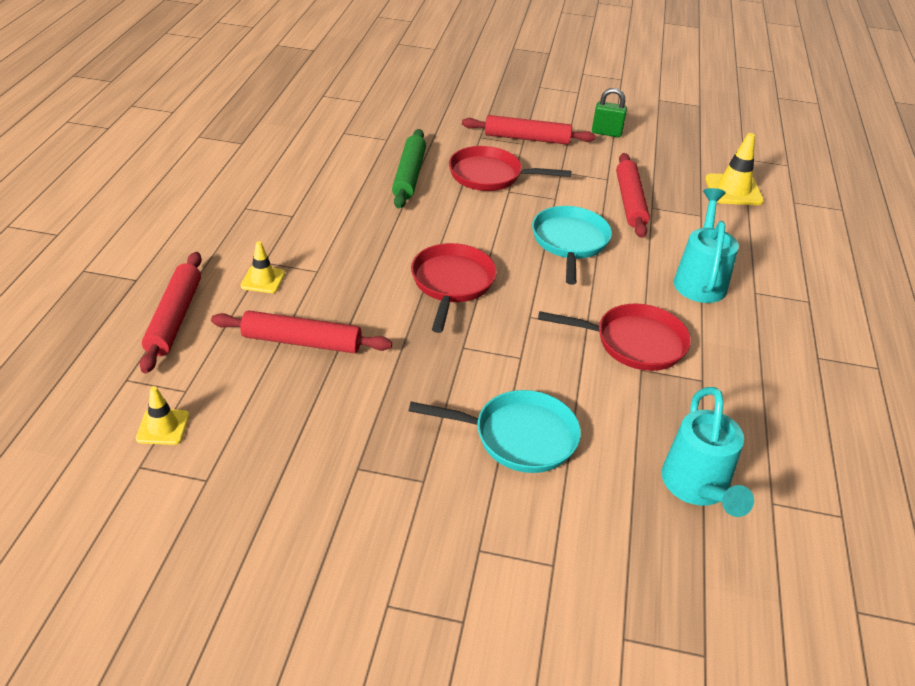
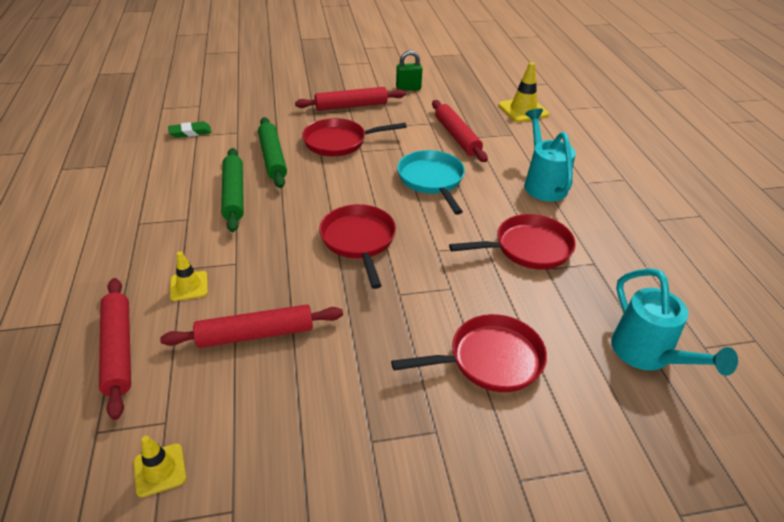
camera: 20 degrees left, 0 degrees up
(339, 128) = (190, 132): none -> green eraser
(350, 203) = (234, 194): none -> green rolling pin
(518, 437) = (489, 360): turquoise pan -> red pan

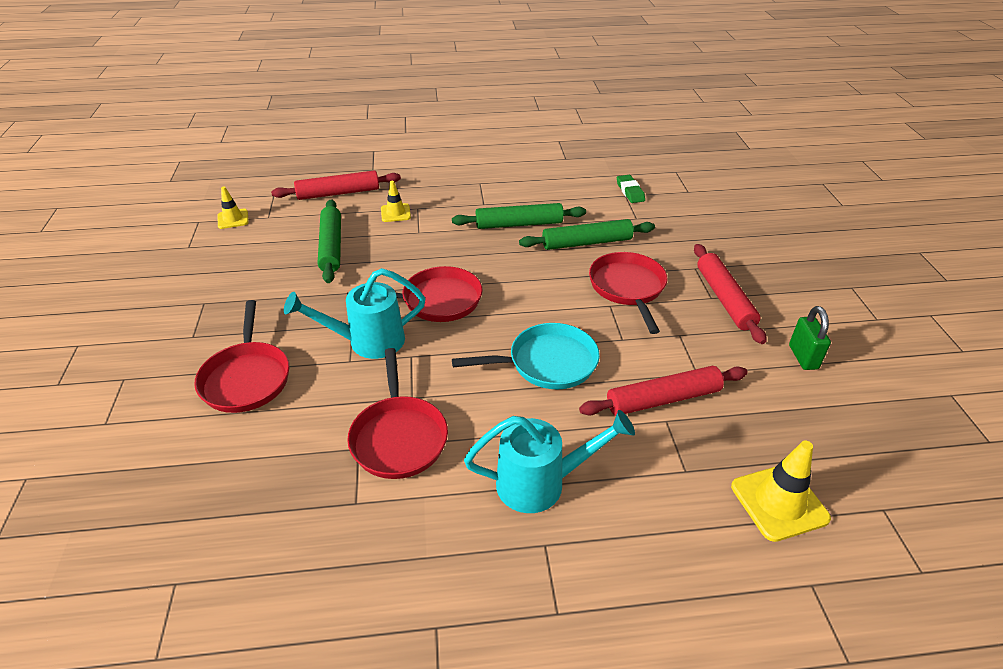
camera: 95 degrees right, 0 degrees up
(255, 334) = (331, 246): red rolling pin -> green rolling pin
(647, 355) = (193, 513): turquoise watering can -> turquoise watering can (368, 341)

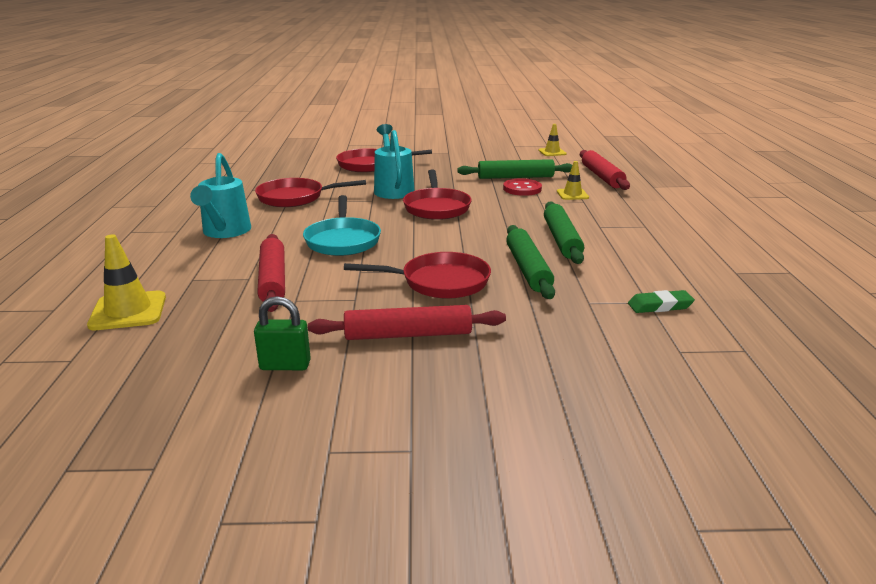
camera: 95 degrees right, 15 degrees down
(375, 243) = (522, 189): none -> red button

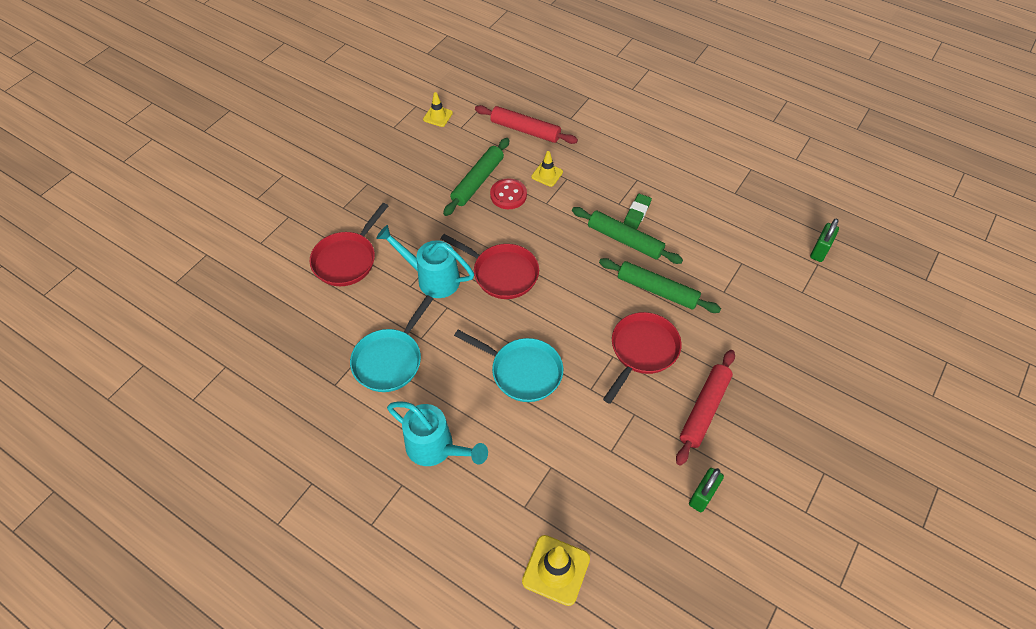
camera: 55 degrees left, 30 degrees up
(273, 280) = (566, 451): red rolling pin -> none
(295, 198) = (390, 360): red pan -> turquoise pan
(660, 306) = (750, 261): green eraser -> green eraser (637, 213)
(767, 345) = (819, 251): none -> green padlock

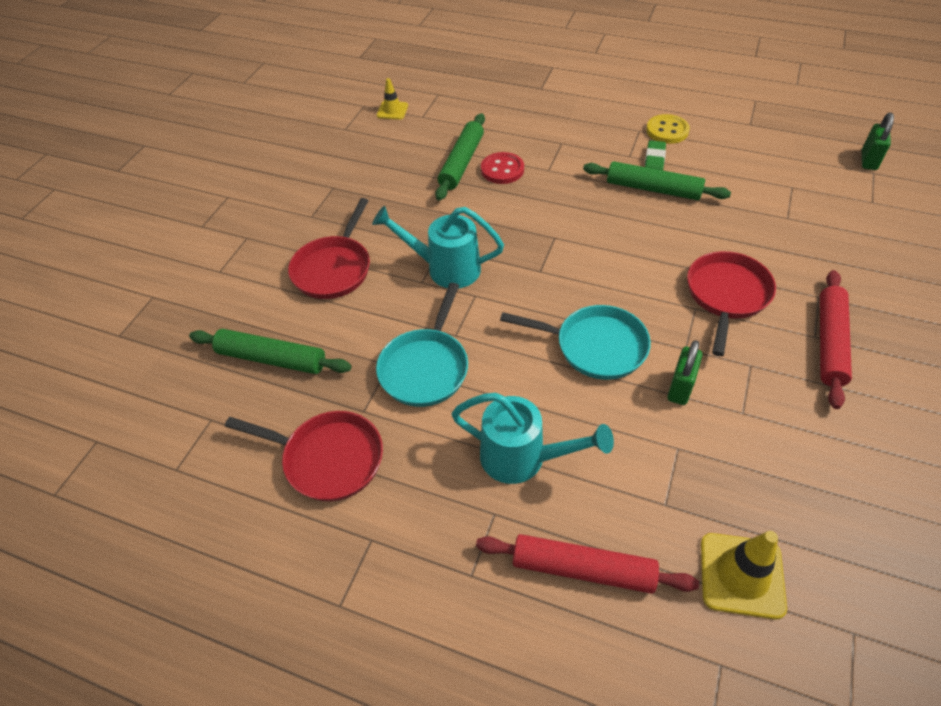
camera: 10 degrees left, 5 degrees down
(501, 273) = (526, 247): red pan -> red pan (327, 458)
(525, 130) = (496, 107): red rolling pin -> red rolling pin (582, 569)
(547, 174) = (537, 143): yellow traffic cone -> none
(657, 290) = (713, 231): green rolling pin -> green rolling pin (272, 358)
(660, 185) = (667, 131): none -> yellow button
(702, 496) = (878, 440): green padlock -> green padlock (680, 388)

